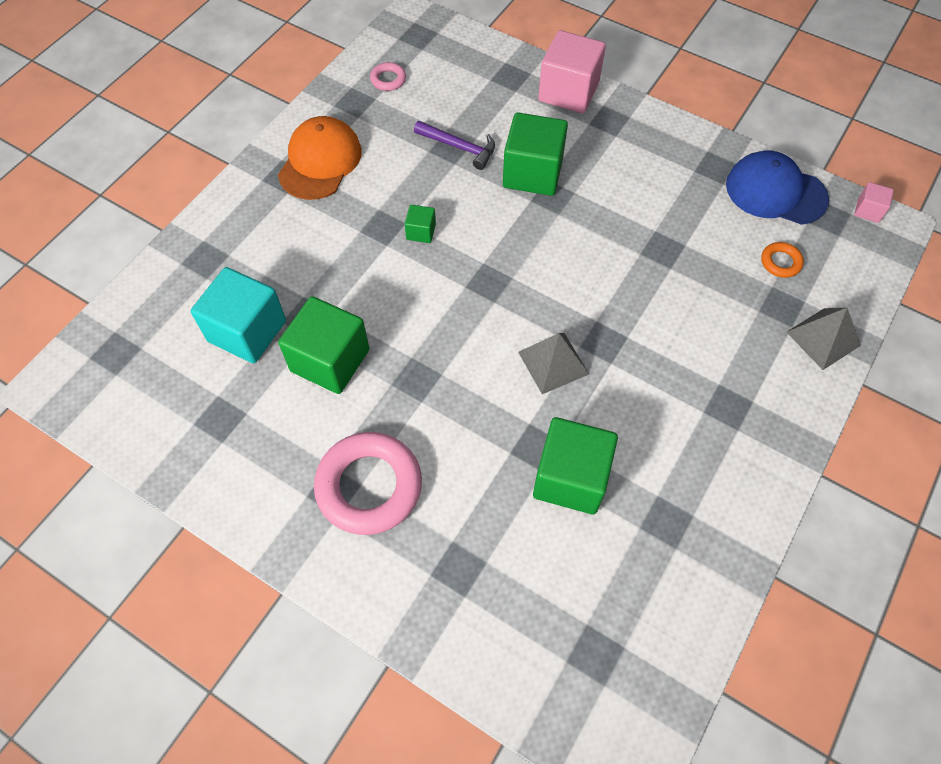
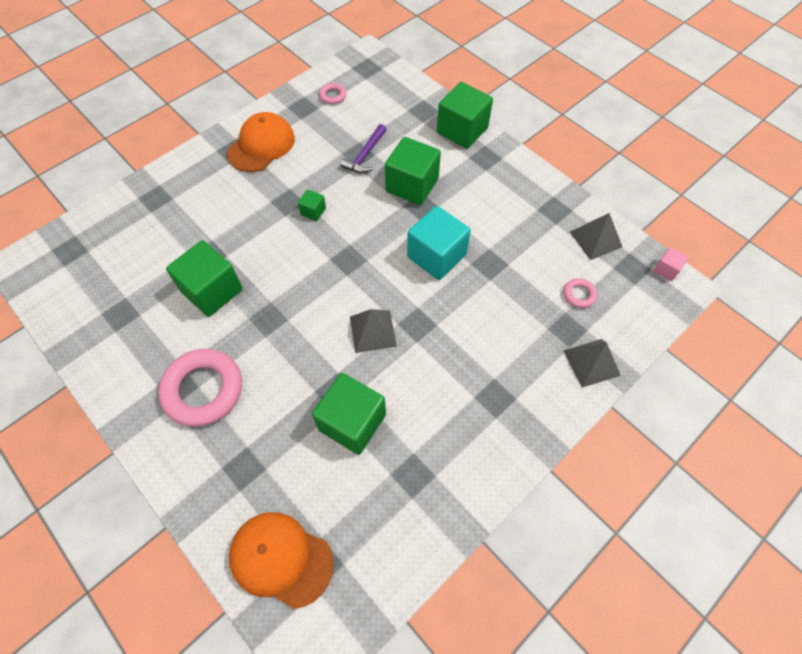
camera: 15 degrees right, 0 degrees up
(247, 331) = (163, 256): turquoise cube -> turquoise cube (436, 256)
(459, 147) = (365, 155): purple hammer -> purple hammer turned 75 degrees clockwise
(548, 662) = (281, 559): none -> orange cap
(568, 92) = (462, 130): pink cube -> green cube
(775, 192) = (595, 239): blue cap -> grey pyramid
(780, 262) = (579, 295): orange ring -> pink ring

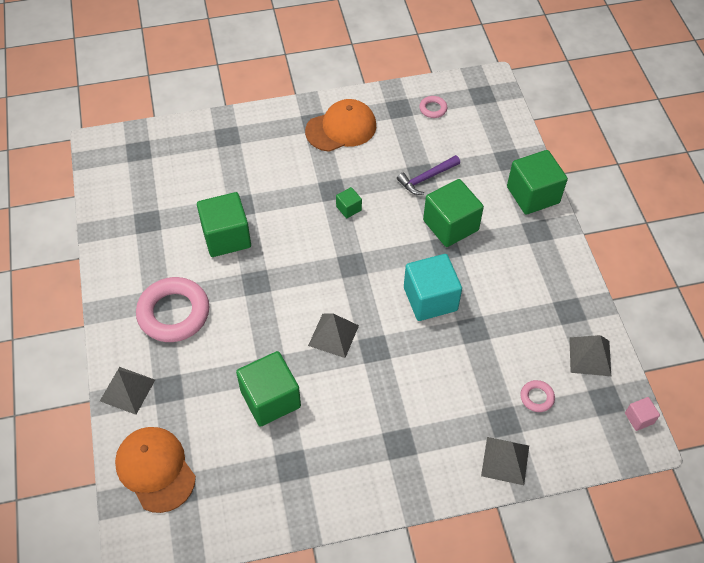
camera: 30 degrees right, 5 degrees down
(201, 494) = (127, 390): none -> grey pyramid

